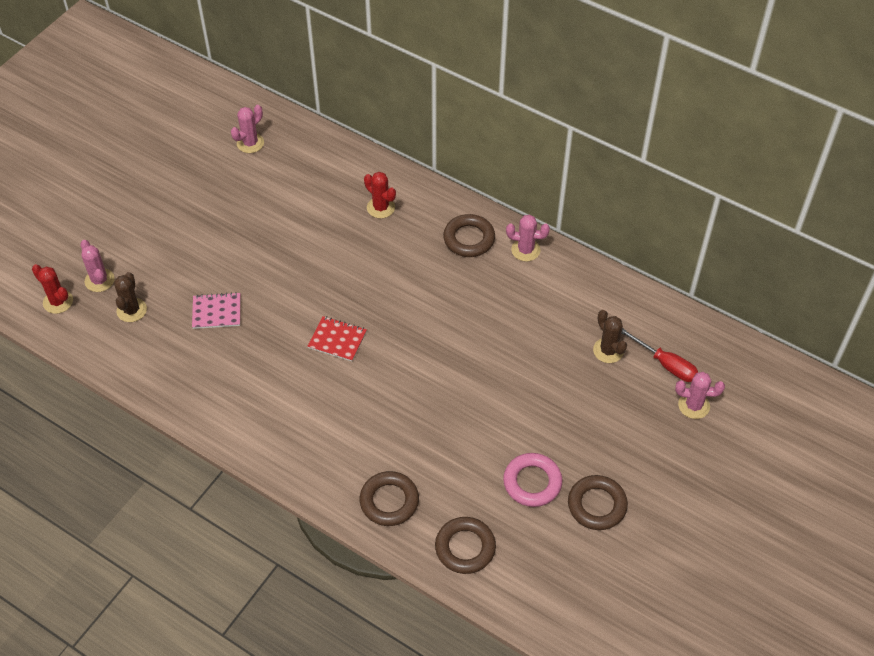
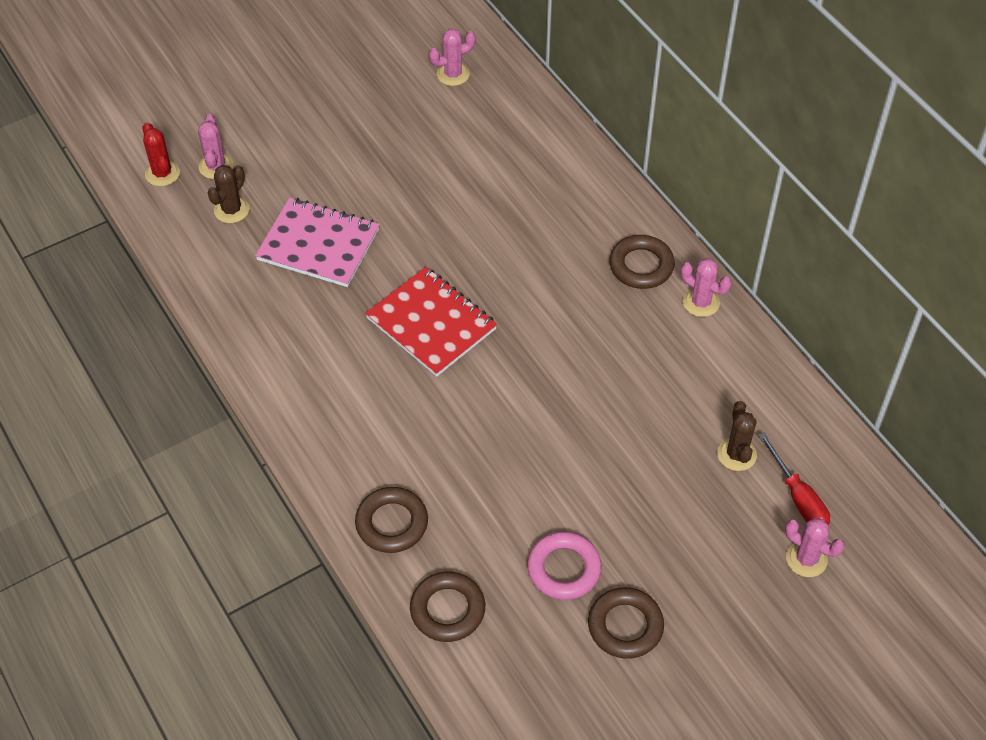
camera: 25 degrees right, 0 degrees up
(216, 312) = (318, 244): pink notebook -> pink notebook, size x1.76
(337, 340) = (431, 323): red notebook -> red notebook, size x1.76
(381, 207) = (559, 195): red cactus -> none

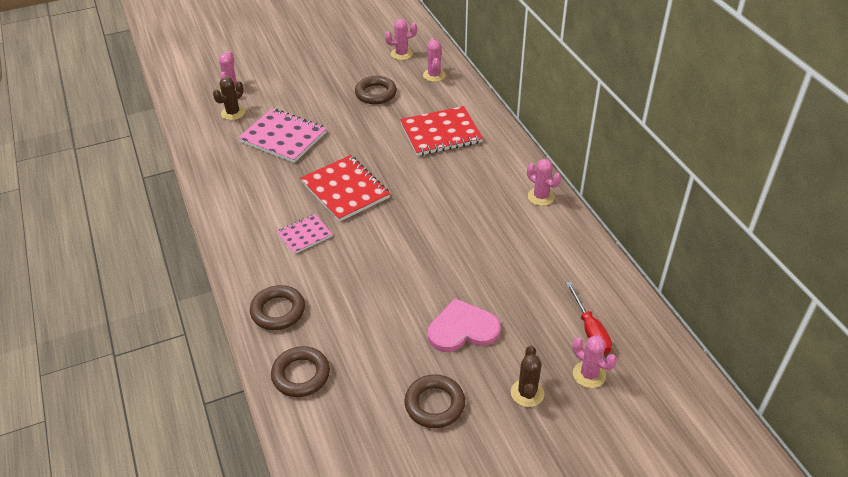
camera: 10 degrees right, 10 degrees down
(162, 173) = (196, 89): red cactus -> none
(394, 403) = (304, 235): none -> pink notebook
(510, 109) = (434, 75): none -> pink cactus
(542, 212) = (441, 133): none -> red notebook
(564, 569) = (397, 358): pink ring -> none
(638, 517) = (462, 329): none -> pink heart
(641, 266) = (502, 171): brown ring -> brown ring (376, 93)
(736, 454) = (547, 296): brown cactus -> brown cactus (527, 393)

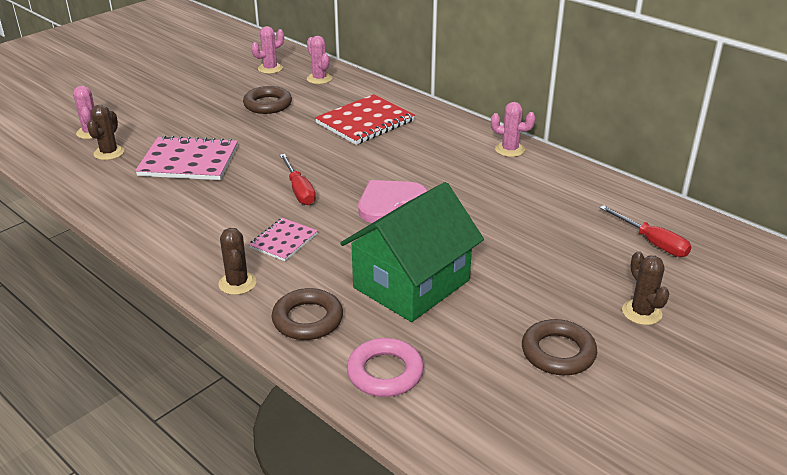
camera: 25 degrees left, 10 degrees down
(250, 263) = (237, 283): none -> brown cactus
(301, 375) = (385, 372): brown ring -> pink ring
(345, 190) = (299, 190): red notebook -> red screwdriver
(370, 305) = (411, 284): none -> green house
(462, 329) = (528, 277): pink heart -> pink heart (390, 203)
(589, 374) = (685, 279): pink cactus -> none

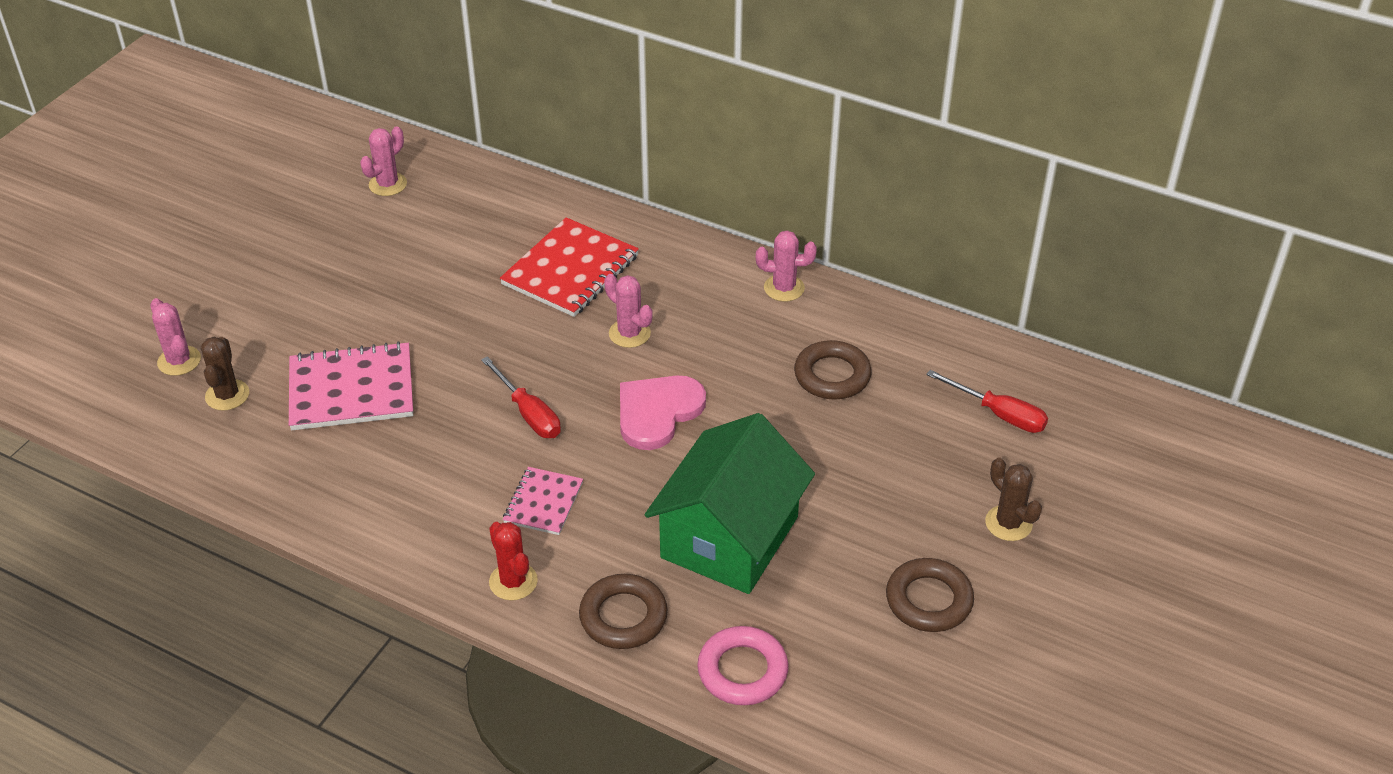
camera: 15 degrees left, 10 degrees up
(237, 283) = (513, 581): brown cactus -> red cactus
(268, 104) = (416, 259): brown ring -> brown ring (832, 375)
(319, 79) = (470, 194): pink cactus -> pink cactus (629, 333)

